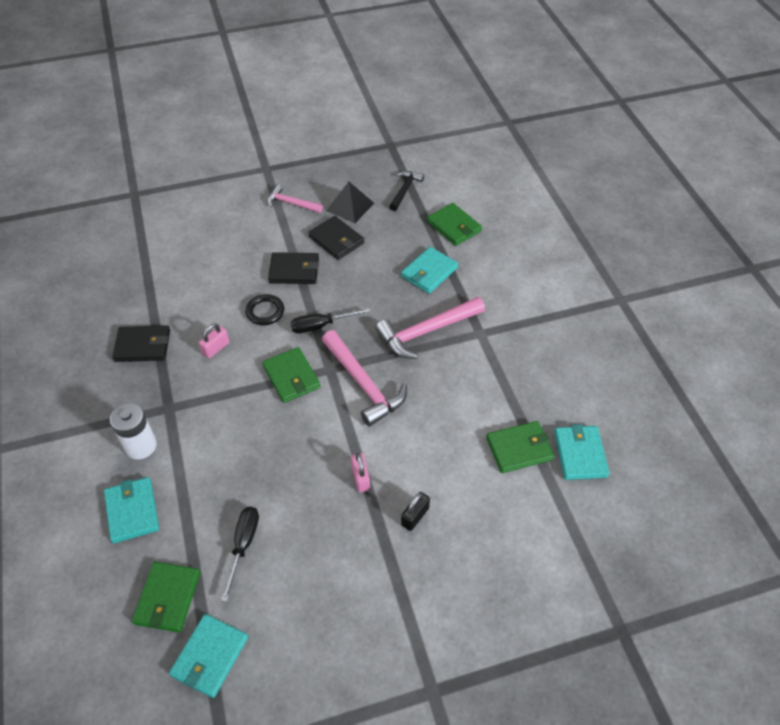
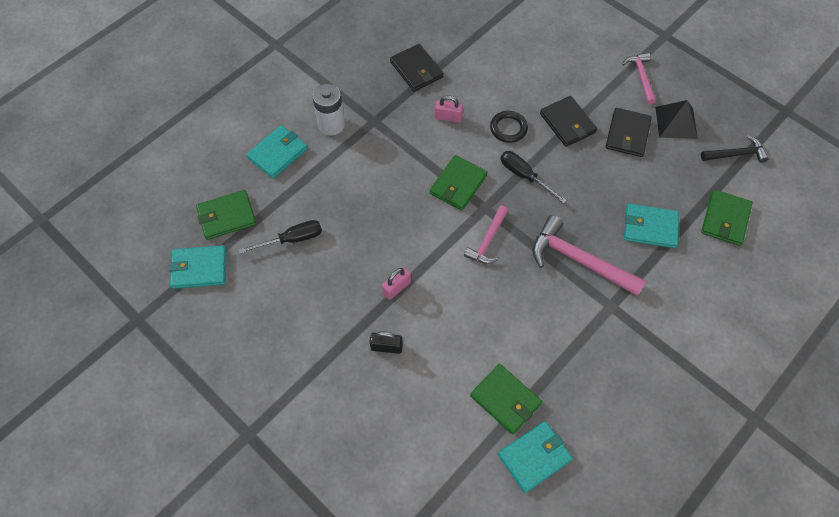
camera: 60 degrees right, 10 degrees up
(363, 384) = (488, 240): pink hammer -> pink hammer, size x0.59

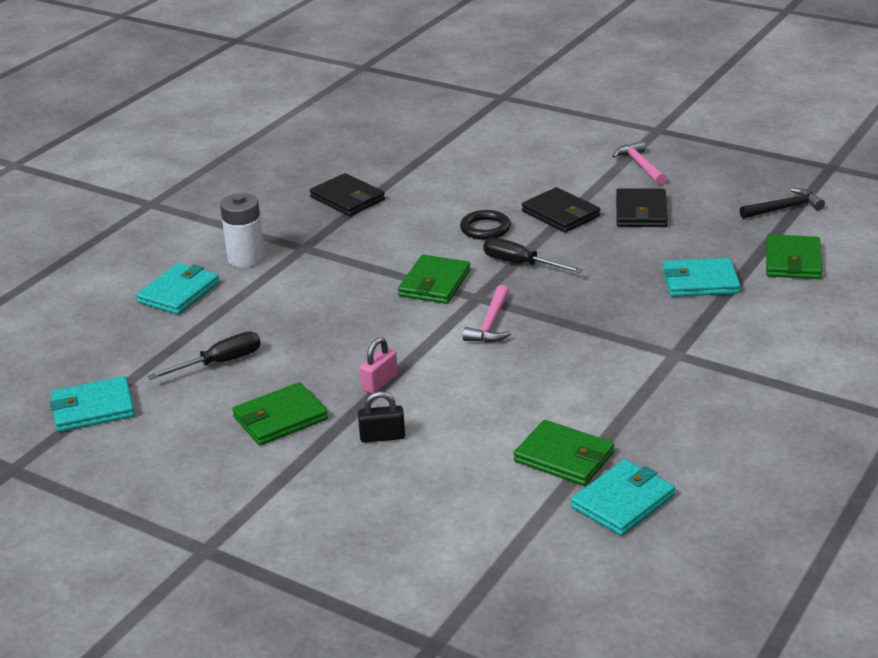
camera: 10 degrees left, 30 degrees down
(226, 216) = (121, 357): green wallet -> green wallet (280, 418)
(448, 117) = (402, 231): pink padlock -> none
(579, 260) = (619, 322): pink hammer -> none
(676, 122) = (699, 194): black pyramid -> none

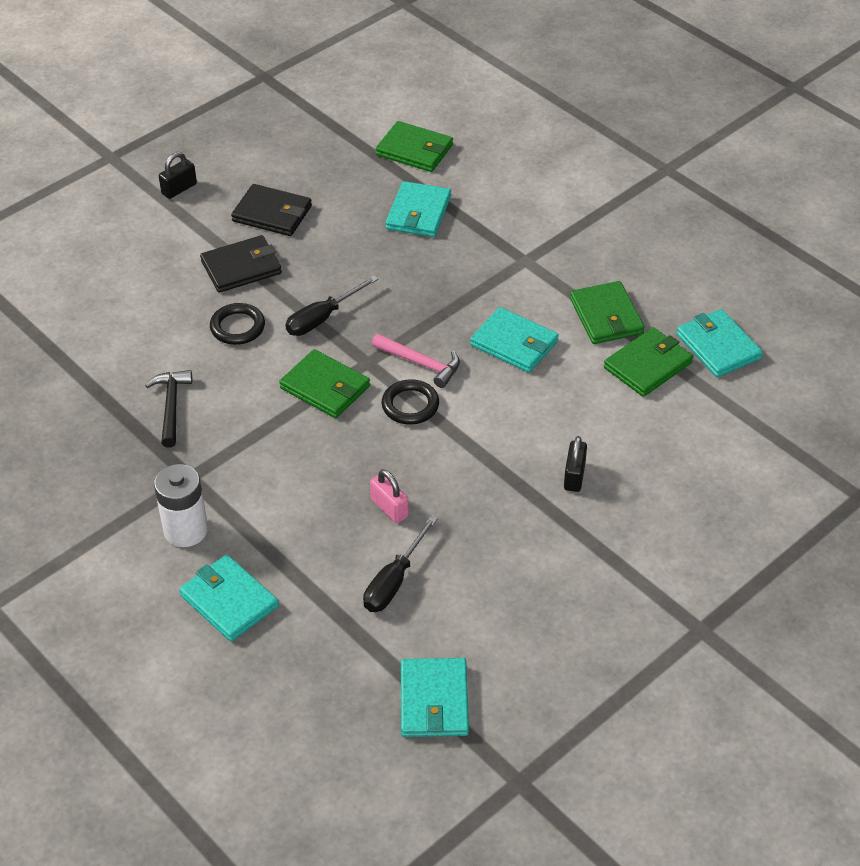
camera: 75 degrees left, 15 degrees up
(220, 363) = (394, 581): black screwdriver -> black screwdriver turned 135 degrees counterclockwise
(280, 418) = (515, 546): green wallet -> green wallet (606, 316)
(347, 198) = (100, 421): black wallet -> none
(379, 382) = (485, 462): pink padlock -> pink padlock (389, 508)
(433, 329) = (410, 405): none -> black ring
(548, 369) = (514, 343): none -> turquoise wallet
(640, 165) = (179, 189): pink hammer -> black padlock
(784, 208) = (322, 126): black hammer -> black hammer (171, 407)

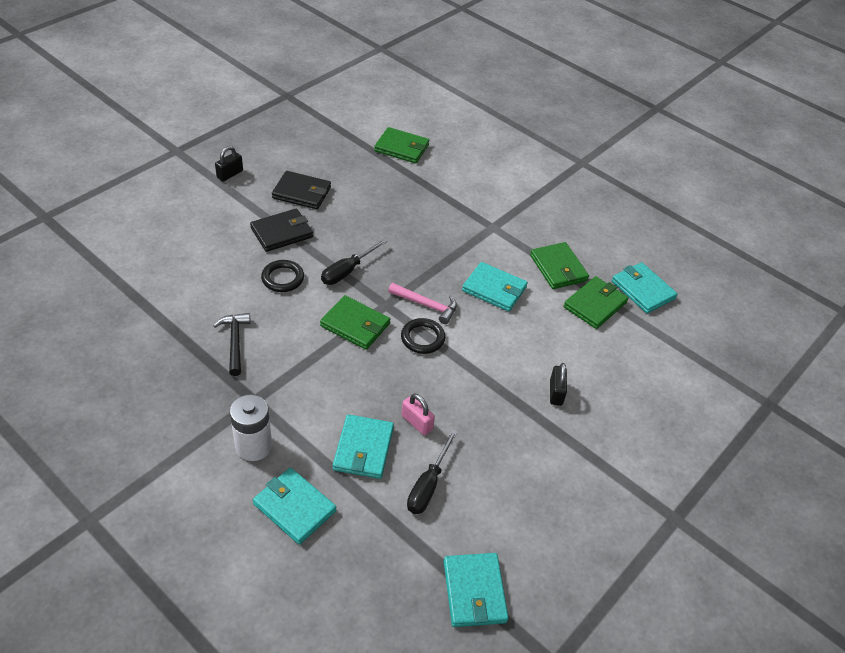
camera: 10 degrees left, 0 degrees up
(418, 213) = (410, 192): turquoise wallet -> turquoise wallet (363, 449)

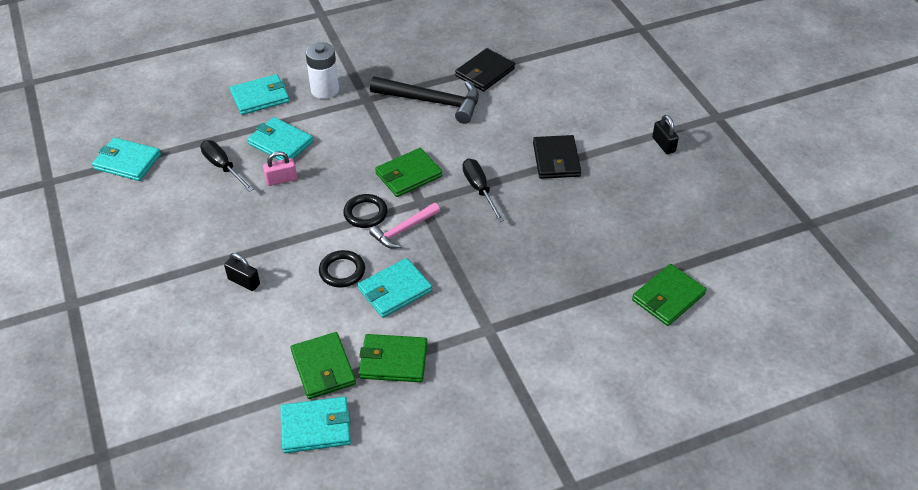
camera: 120 degrees right, 0 degrees up
(235, 342) = (432, 101): black hammer -> black hammer, size x1.68
(283, 278) = (492, 145): black ring -> black ring (342, 271)
(302, 193) = (613, 189): black wallet -> black wallet (485, 72)

